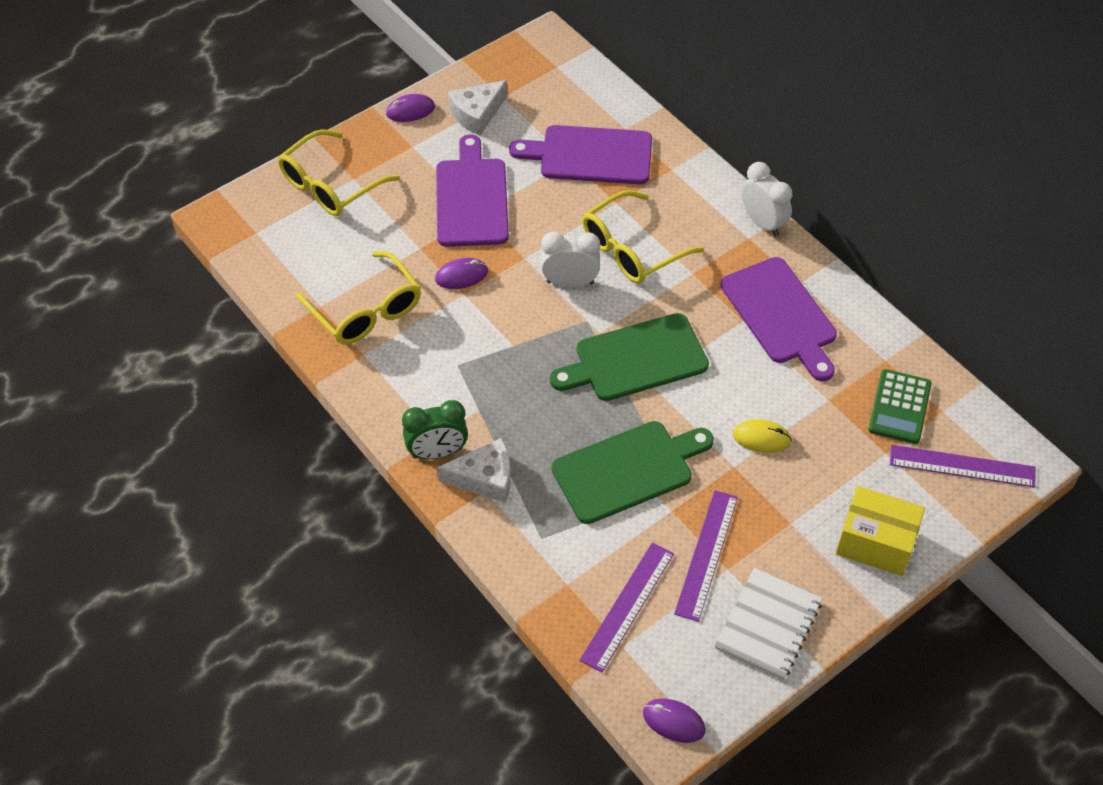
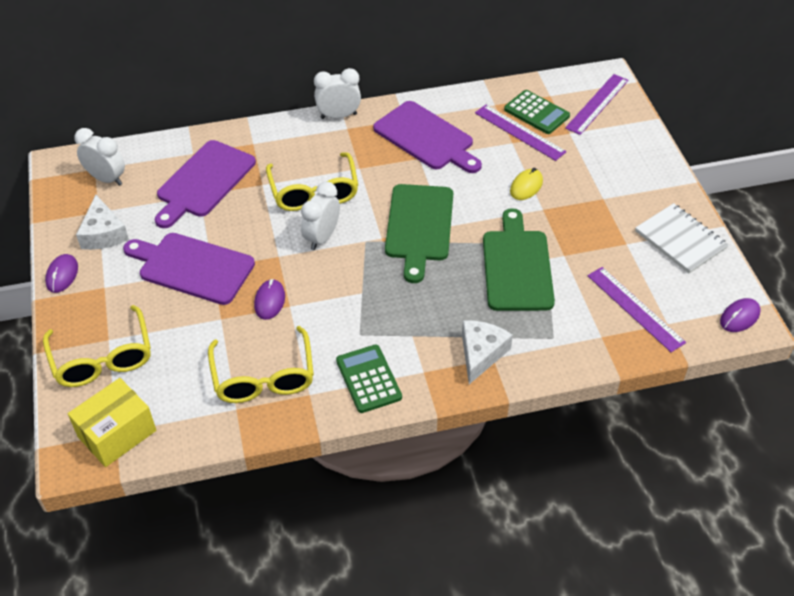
camera: 65 degrees left, 5 degrees down
(366, 310) = (263, 377): yellow glasses -> yellow glasses turned 90 degrees clockwise
(404, 394) = (368, 379): none -> green calculator
(437, 452) = (440, 376): green clock -> none
(548, 82) = (106, 179): none -> white clock
(706, 554) = (610, 250): purple ruler -> purple ruler (519, 132)
(781, 315) = (426, 138): purple cutting board -> purple cutting board turned 45 degrees clockwise
(875, 542) = (637, 164): yellow box -> yellow box (117, 434)

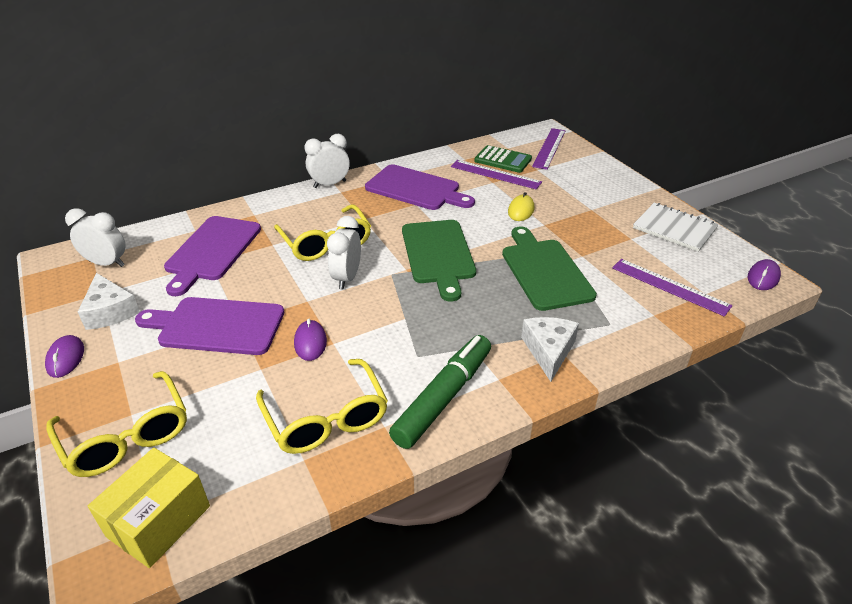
camera: 15 degrees left, 10 degrees down
(368, 379) = (444, 397): green calculator -> green marker

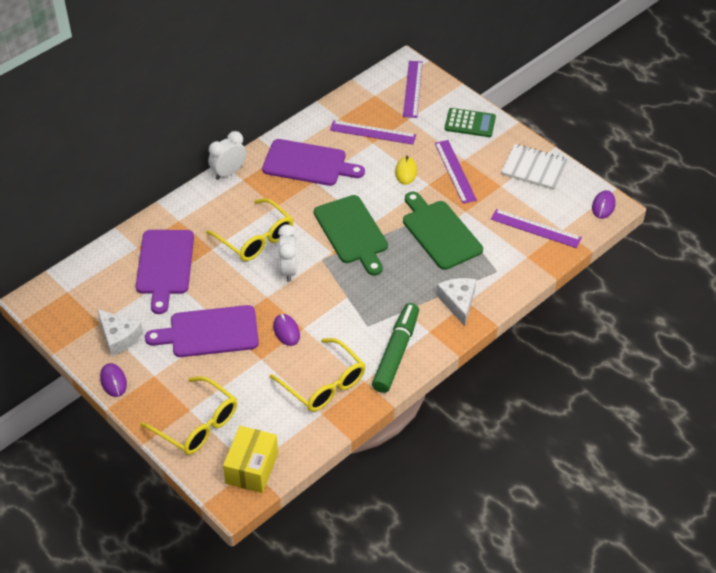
camera: 15 degrees left, 10 degrees up
(107, 263) = (84, 295): white clock -> none
(503, 160) = (374, 112): green calculator -> green calculator (470, 123)
(578, 218) = (455, 171): none -> purple ruler

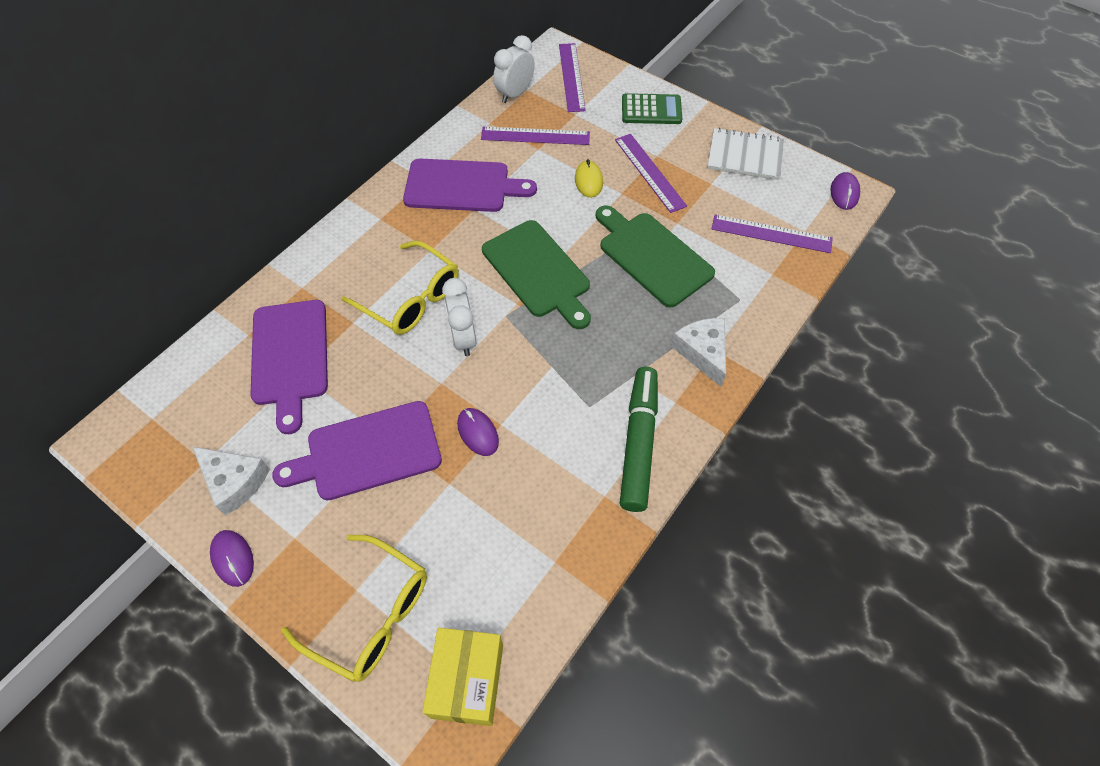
camera: 10 degrees left, 10 degrees up
(228, 172) = (360, 211): white clock -> white clock (515, 94)
(324, 384) = (548, 511): yellow glasses -> none

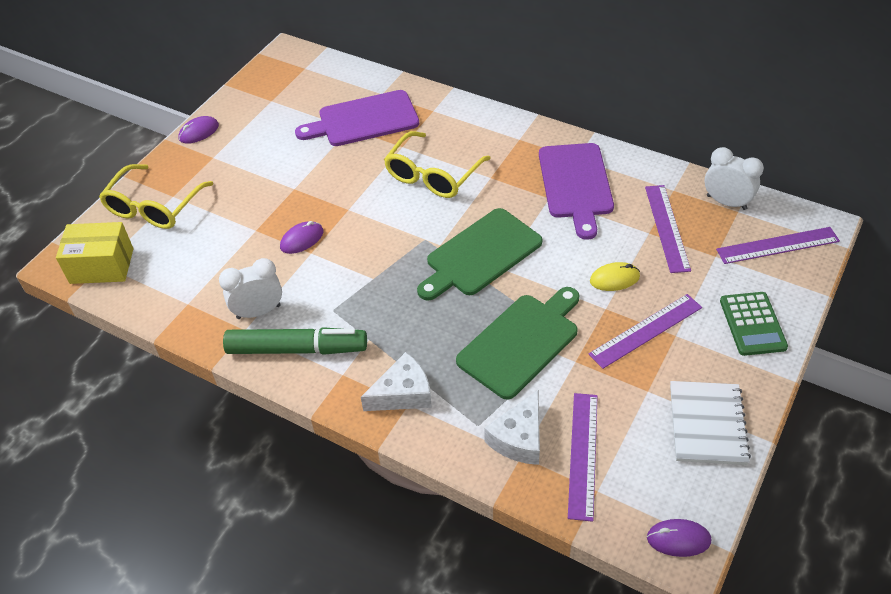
camera: 85 degrees right, 10 degrees down
(234, 481) = (256, 118): white cheese -> white cheese (519, 438)
(368, 452) = (282, 179): purple cutting board -> none
(463, 338) = (396, 215): white clock -> white clock (258, 312)

